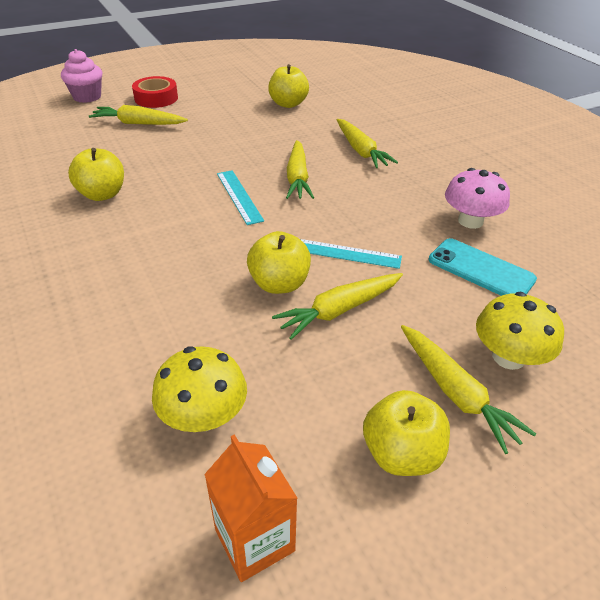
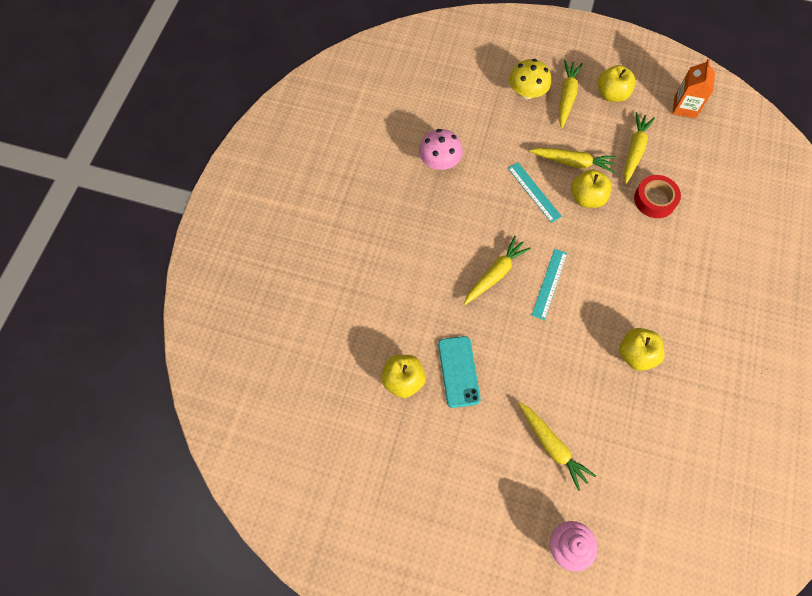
camera: 135 degrees left, 25 degrees up
(156, 98) = (506, 488): red tape -> red tape (655, 200)
(203, 416) = (673, 158): yellow mushroom -> none
(360, 150) = (421, 270): yellow carrot -> yellow carrot (634, 151)
(480, 270) = (479, 132): turquoise phone -> turquoise phone (459, 371)

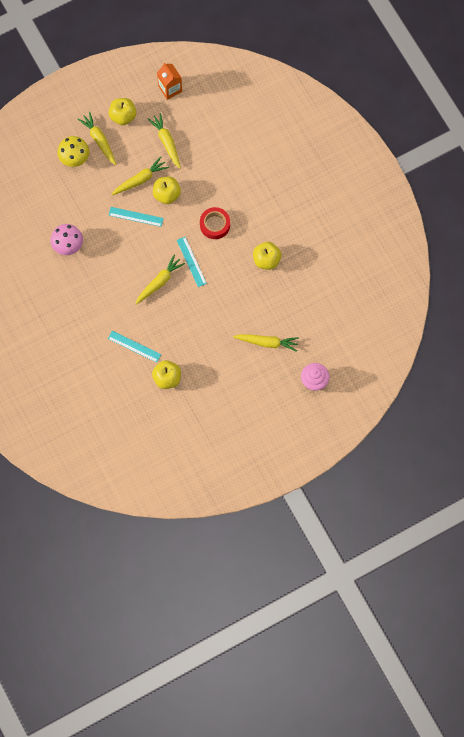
camera: 45 degrees left, 5 degrees up
(403, 315) = (134, 346): none -> turquoise ruler
(459, 371) = (189, 348): turquoise phone -> none
(495, 274) = (159, 282): yellow carrot -> yellow carrot turned 45 degrees clockwise
(655, 200) = (203, 163): red tape -> red tape (215, 225)

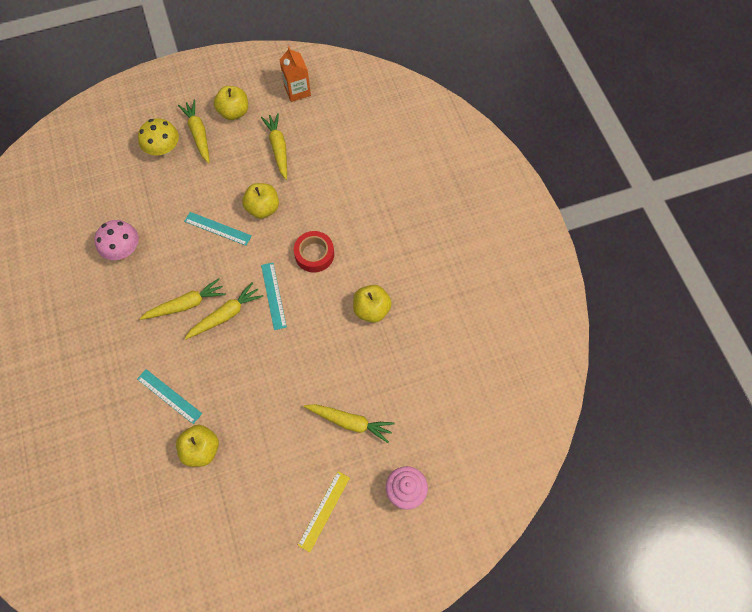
camera: 10 degrees right, 5 degrees down
(140, 180) = (235, 186): yellow carrot -> yellow carrot (185, 304)
(261, 403) = (324, 511): none -> yellow ruler

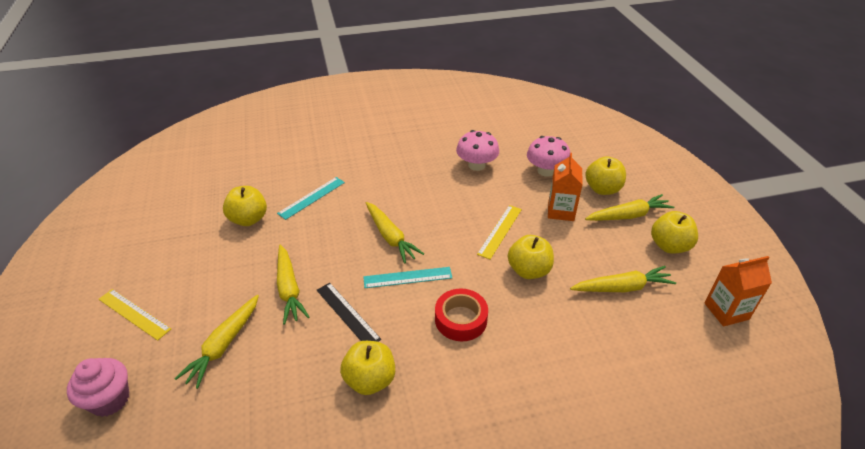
camera: 95 degrees right, 25 degrees down
(135, 190) = (546, 171): none -> pink mushroom
(163, 148) = (602, 189): yellow mushroom -> yellow apple
(185, 304) = (408, 207): yellow carrot -> yellow carrot (289, 289)
(192, 182) = (561, 211): none -> orange carton
(217, 228) = (500, 231): turquoise ruler -> yellow ruler
(314, 335) = (347, 314): none -> black ruler

